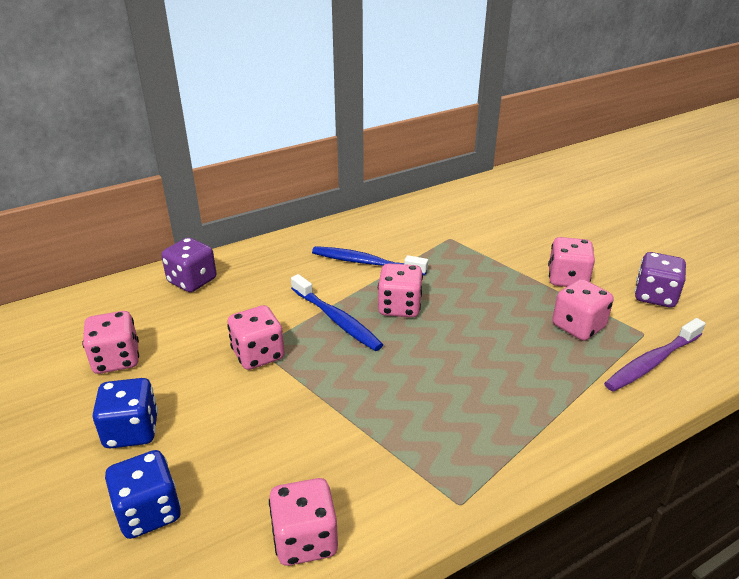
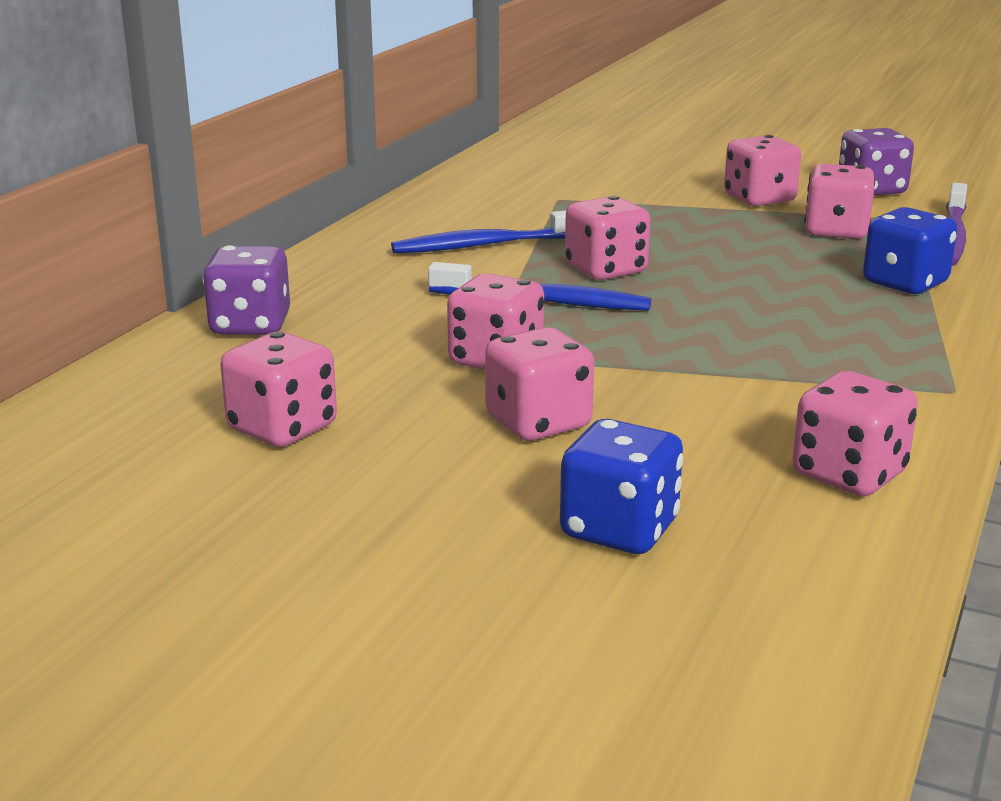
camera: 35 degrees left, 10 degrees down
(132, 431) = (449, 478): blue dice -> blue dice (905, 283)
(216, 412) = (538, 423): none -> pink dice

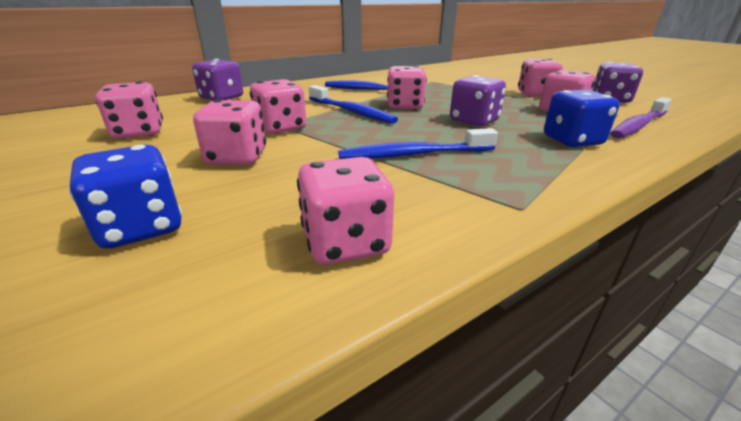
camera: 30 degrees right, 5 degrees up
(747, 278) = (474, 121): none -> purple dice
(755, 354) = (414, 154): none -> blue toothbrush

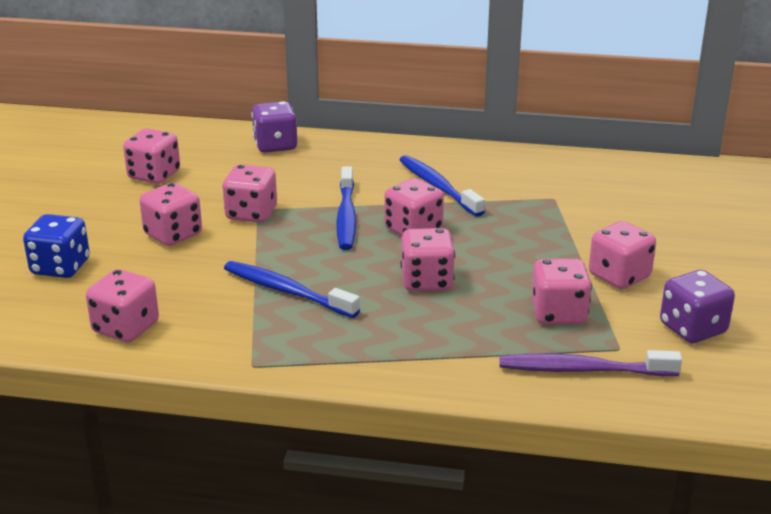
camera: 45 degrees right, 0 degrees up
(474, 121) = (427, 281): purple dice -> pink dice
(572, 141) = (450, 346): blue dice -> none

